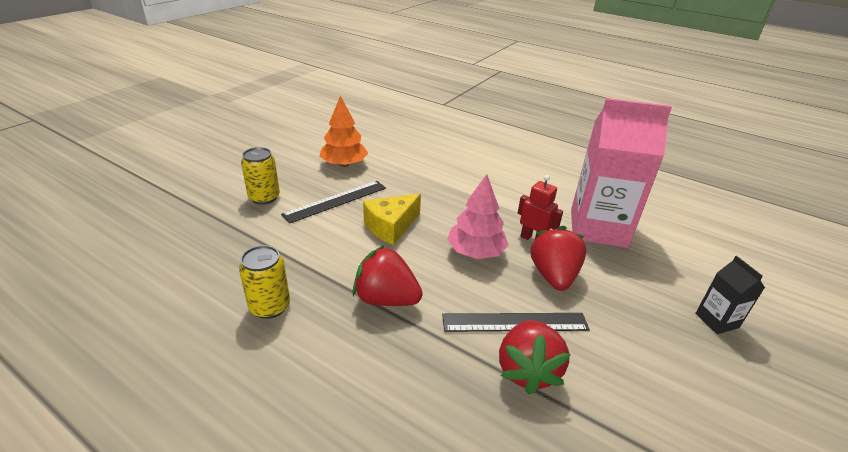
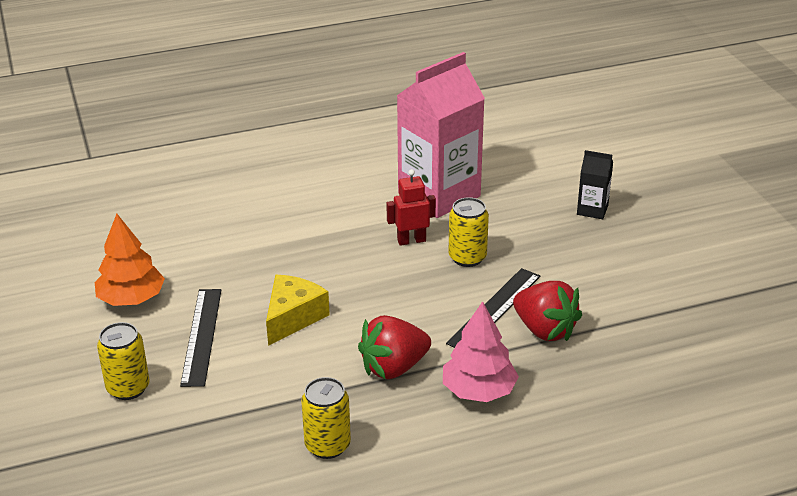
camera: 50 degrees left, 0 degrees up
(391, 226) = (293, 317): yellow cheese -> yellow cheese turned 150 degrees counterclockwise
(475, 252) = (390, 283): pink tree -> pink tree (478, 391)
(553, 276) = (467, 257): red strawberry -> yellow can

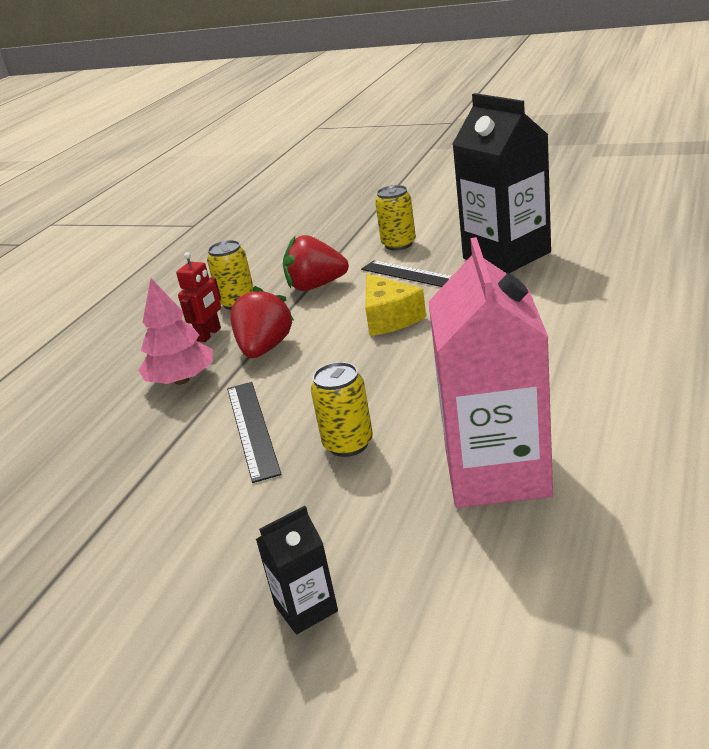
camera: 135 degrees right, 5 degrees down
(131, 299) = (506, 255): orange tree -> black carton
(411, 240) = (424, 416): red robot -> red robot (209, 334)
(544, 330) = (184, 447): red strawberry -> red strawberry (316, 286)

